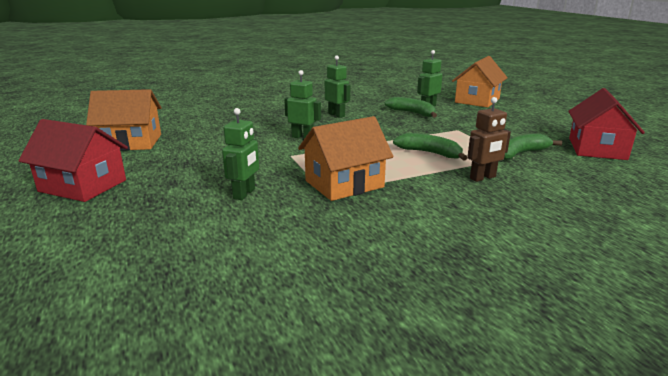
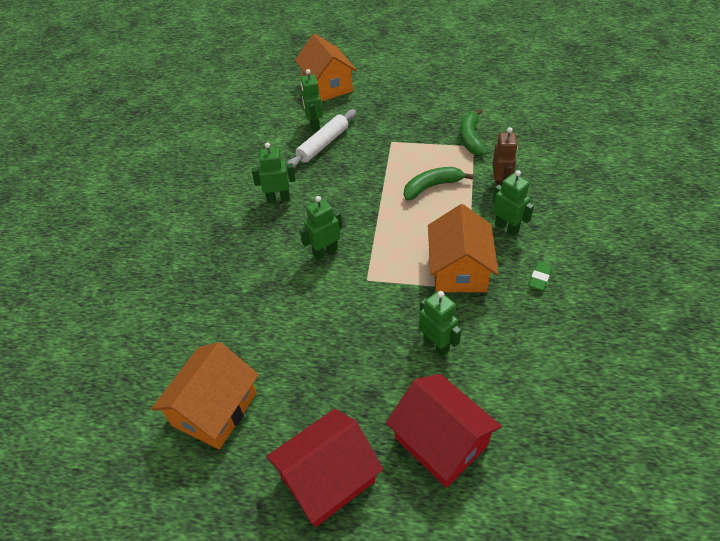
camera: 55 degrees left, 25 degrees up
(382, 222) = (539, 278): none -> green eraser
(412, 113) = (323, 144): green banana -> white rolling pin
(429, 192) = (506, 228): none -> green robot
(596, 149) = (489, 97): red house -> red house (440, 442)

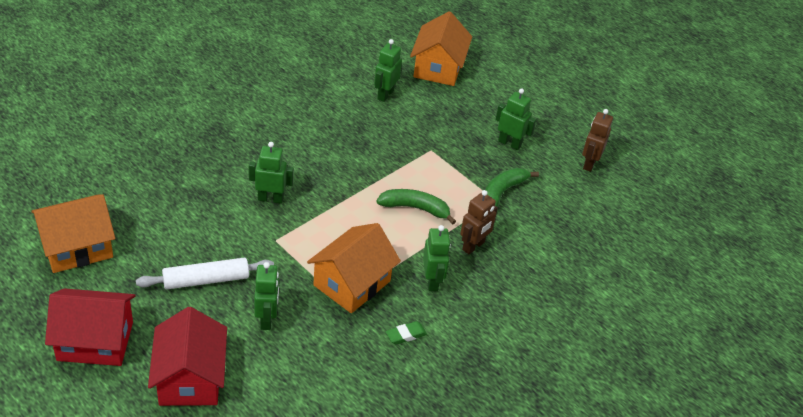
camera: 30 degrees right, 5 degrees down
(278, 198) = (285, 135): green robot -> green robot (509, 143)
(323, 144) = (372, 115): white rolling pin -> white rolling pin (206, 280)
(495, 86) = (589, 163): none -> brown robot

